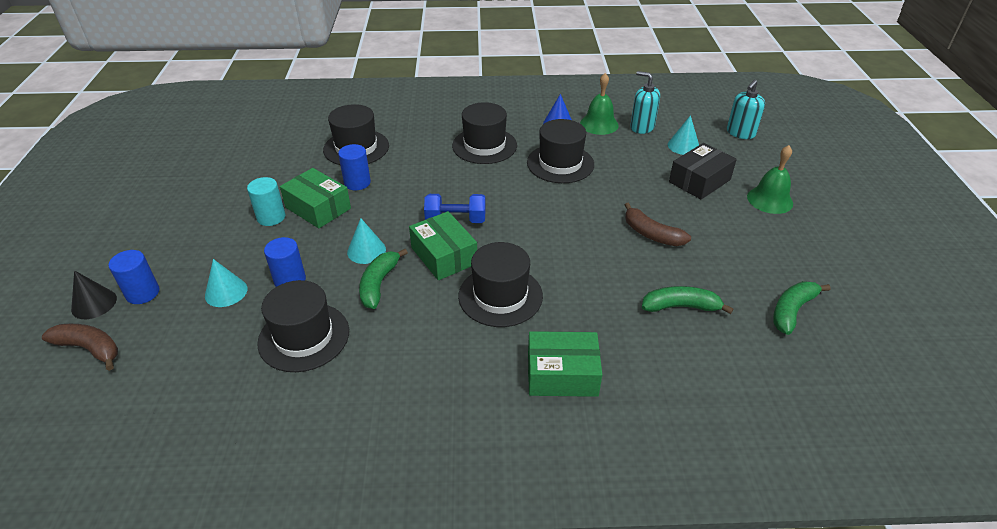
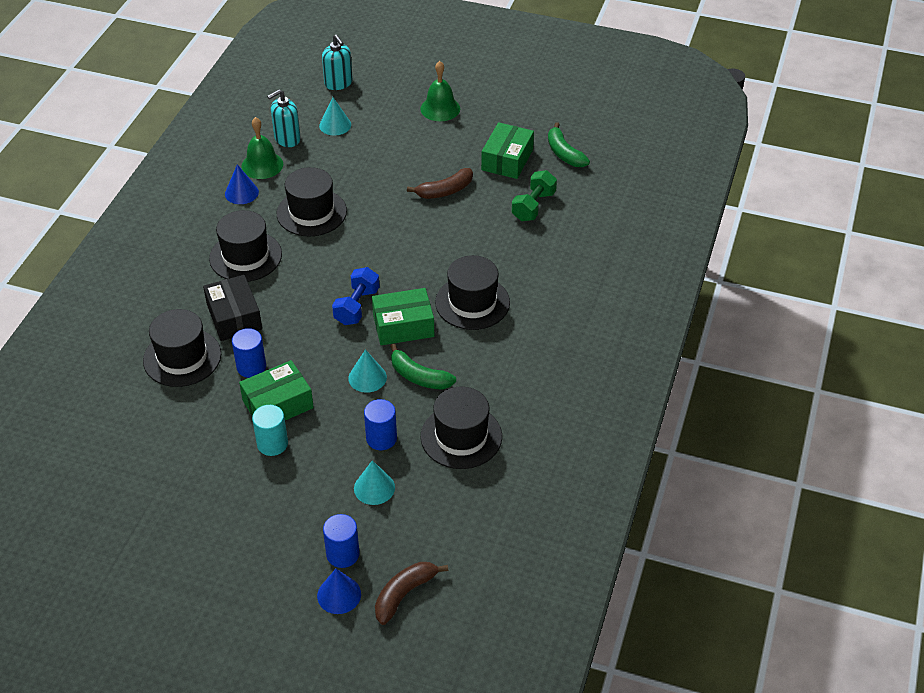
camera: 70 degrees left, 5 degrees up
(94, 304) = (339, 594): black cone -> blue cone
(562, 374) = (570, 291): green box -> green box (507, 160)
(681, 307) = (533, 206): green banana -> green dumbbell
(699, 181) = (392, 136): black box -> black box (234, 317)

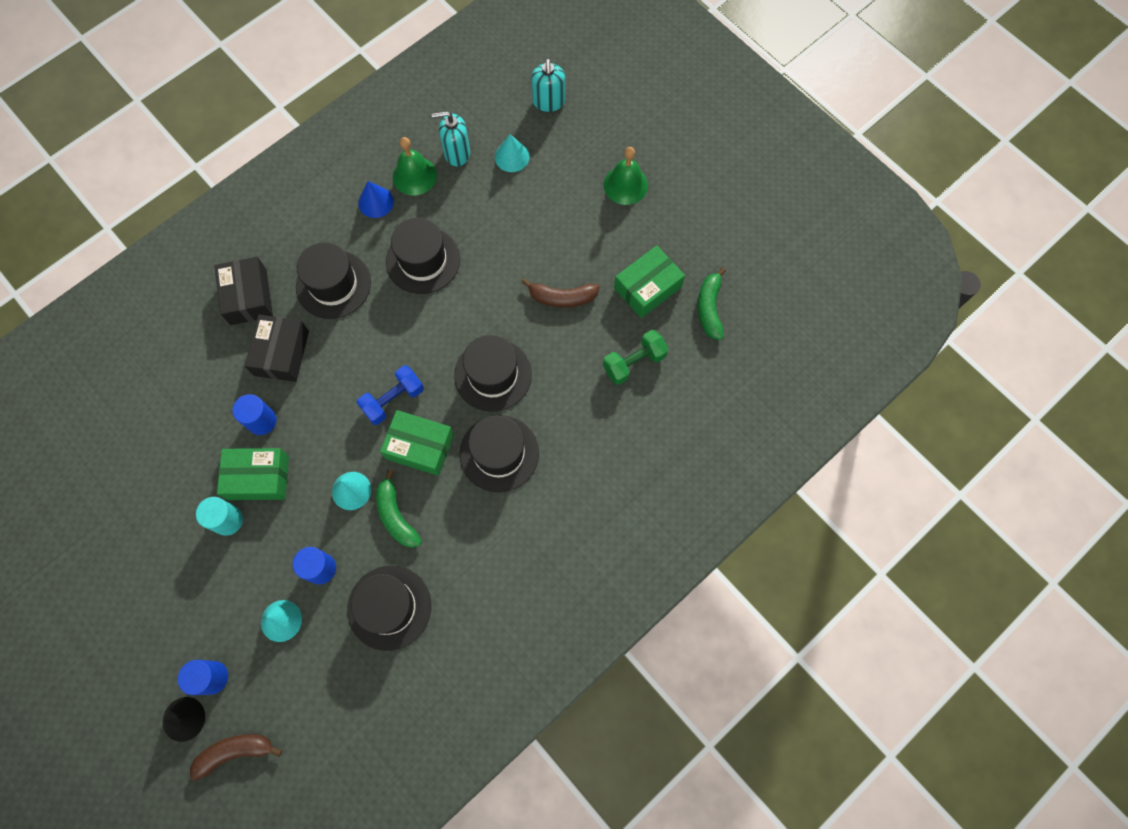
camera: 30 degrees right, 25 degrees up
(175, 293) = (248, 297): none -> black box
(182, 357) = (212, 377): black hat -> black hat (493, 375)
(339, 594) = (184, 719): blue cone -> black cone

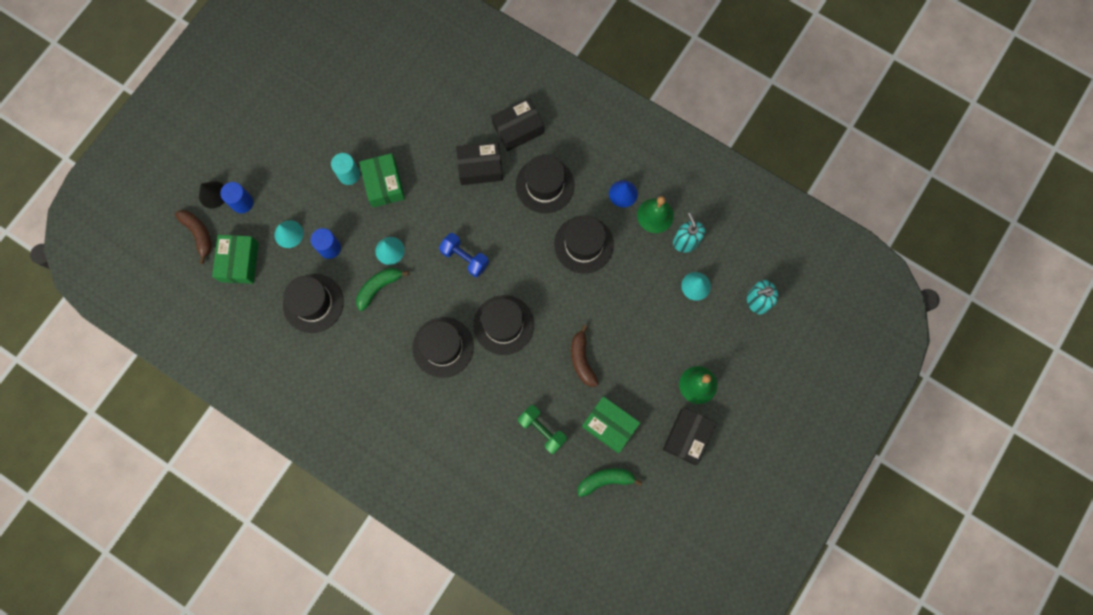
camera: 75 degrees right, 5 degrees up
(262, 421) = (425, 172): blue cylinder -> none
(420, 446) = (434, 288): green box -> green box (239, 262)
(681, 211) = (687, 437): none -> black box

